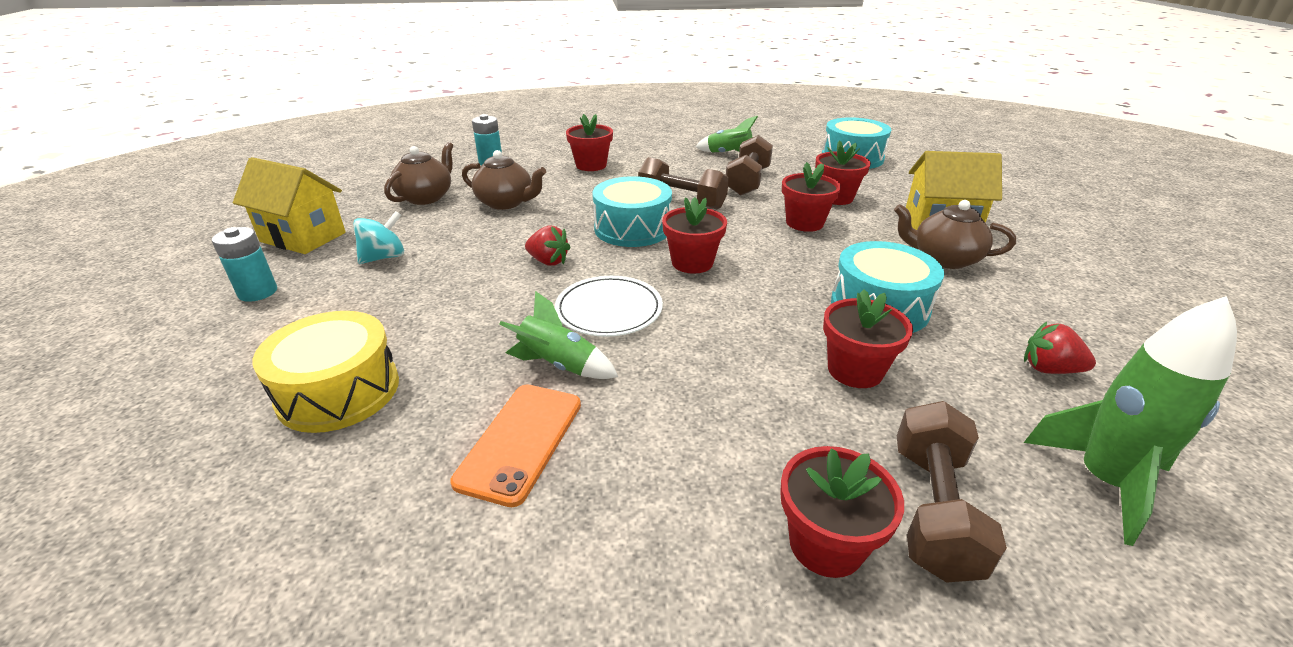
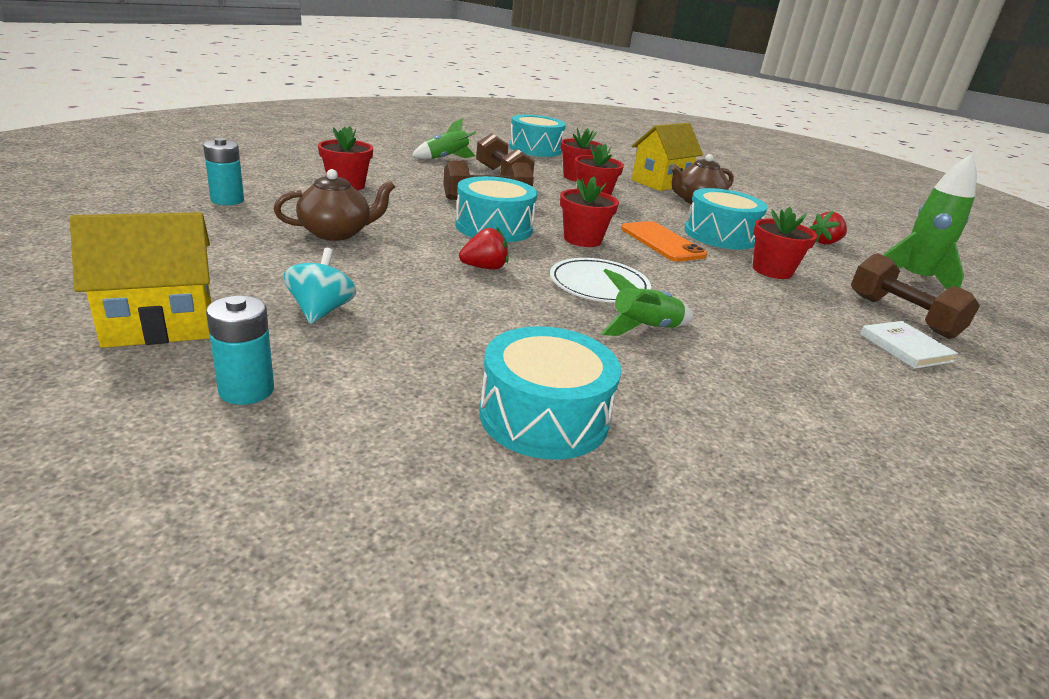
camera: 50 degrees left, 5 degrees down
(339, 391) = (544, 416): yellow drum -> turquoise drum
(426, 197) = (229, 247): brown teapot -> none
(520, 441) = (720, 378): orange phone -> orange phone (662, 242)
(826, 544) = (905, 348): red flower pot -> white book

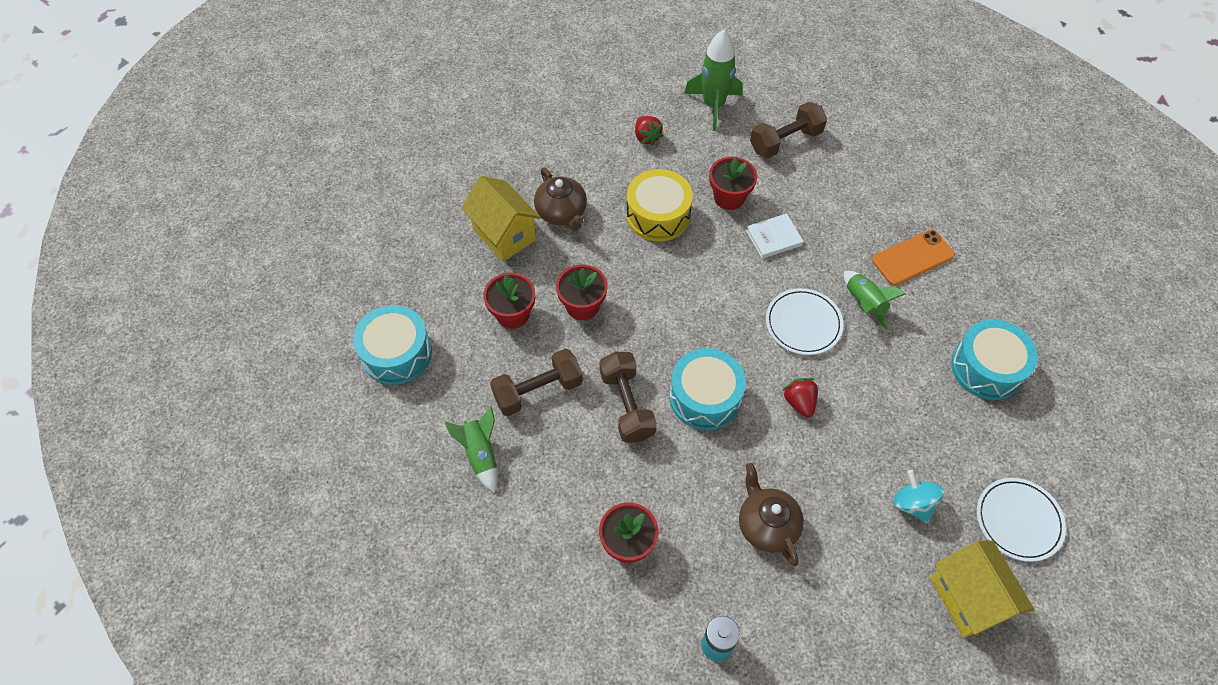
camera: 85 degrees left, 30 degrees up
(246, 390) = (1018, 520): turquoise battery -> white plate
(321, 311) = (912, 504): turquoise spinning top -> turquoise spinning top turned 60 degrees clockwise
(582, 239) = (709, 326): red flower pot -> none
(662, 242) = (693, 265): orange phone -> orange phone (913, 258)
(720, 235) = (658, 215): turquoise drum -> yellow drum
(905, 348) = (835, 159): white book -> white book (774, 238)

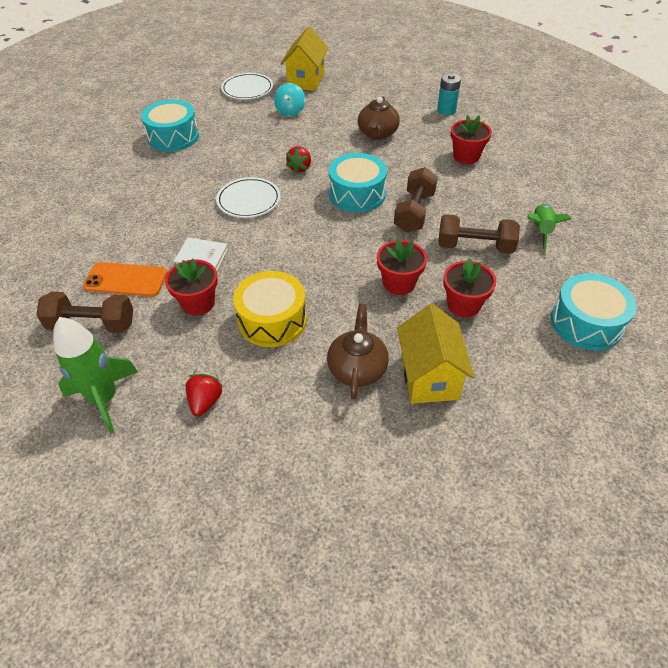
camera: 145 degrees left, 10 degrees down
(864, 304) = (196, 192): green rocket -> none
(913, 258) = (128, 200): orange phone -> orange phone (126, 280)

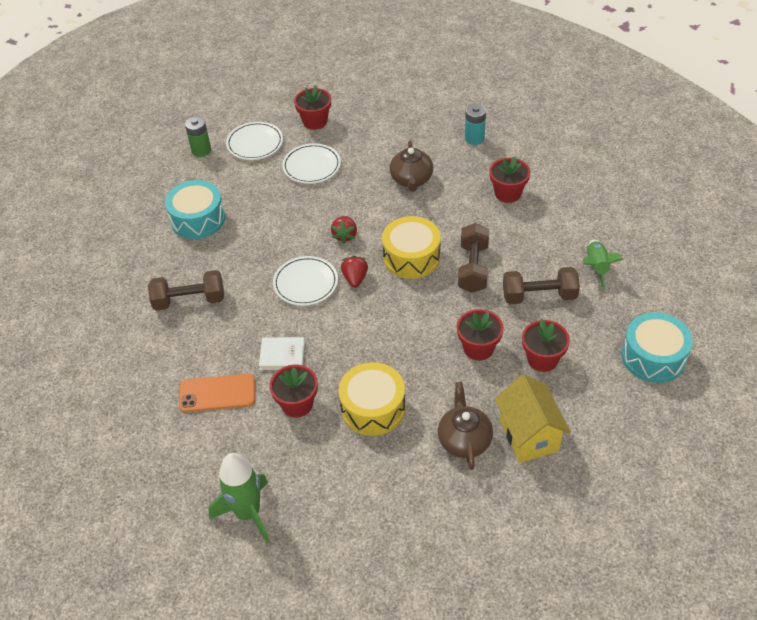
camera: 10 degrees left, 0 degrees up
(92, 324) = (204, 445): brown dumbbell -> brown dumbbell (189, 300)
(199, 88) = (201, 150): none -> green battery
(205, 402) = (340, 497): red strawberry -> red strawberry (355, 278)
(290, 111) = (311, 166): turquoise spinning top -> white plate
(306, 80) = (315, 121): yellow house -> red flower pot
(357, 194) = (411, 257): turquoise drum -> yellow drum

